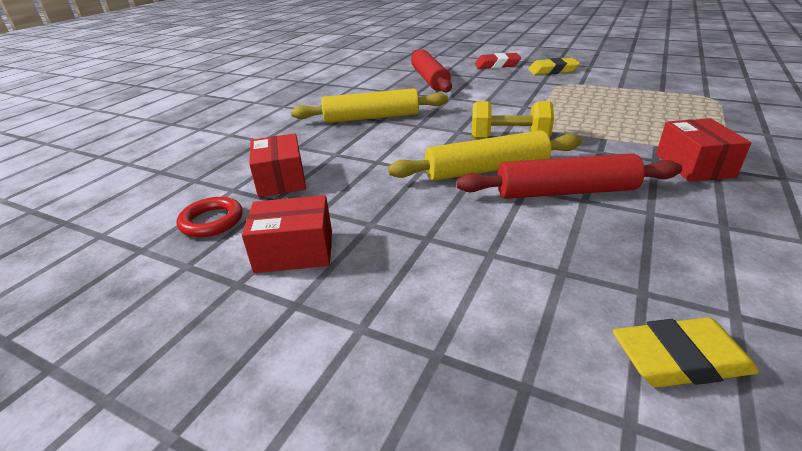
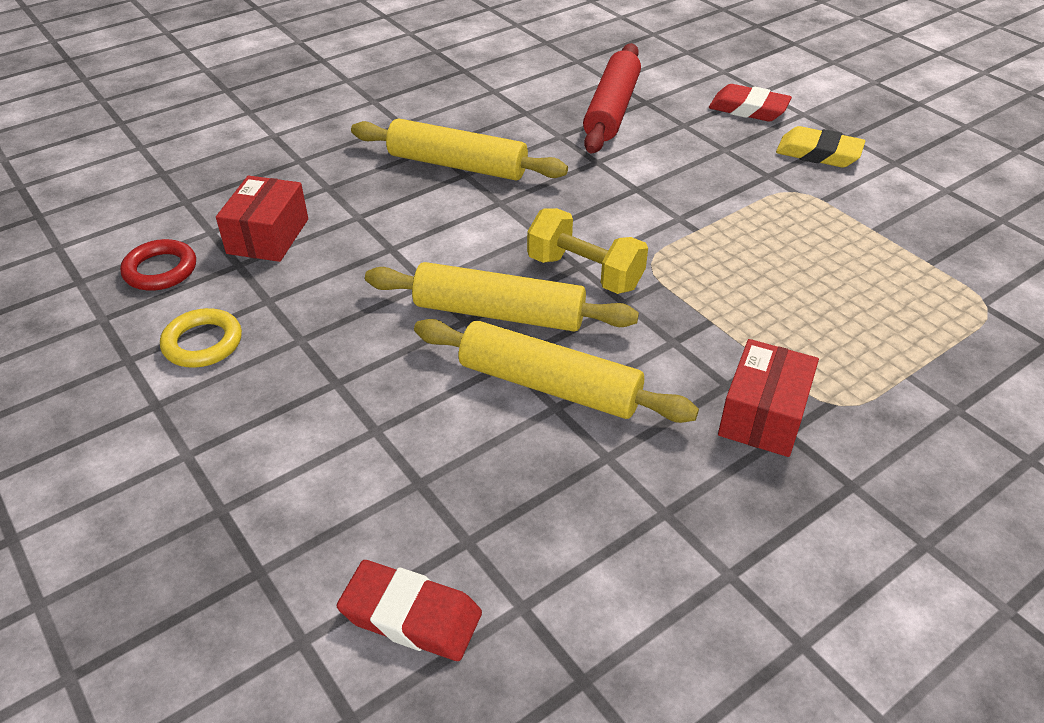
camera: 25 degrees right, 10 degrees up
(294, 251) = (203, 343): red box -> yellow ring
(565, 191) = (549, 385): red rolling pin -> yellow rolling pin
(679, 359) = (411, 616): yellow eraser -> red eraser

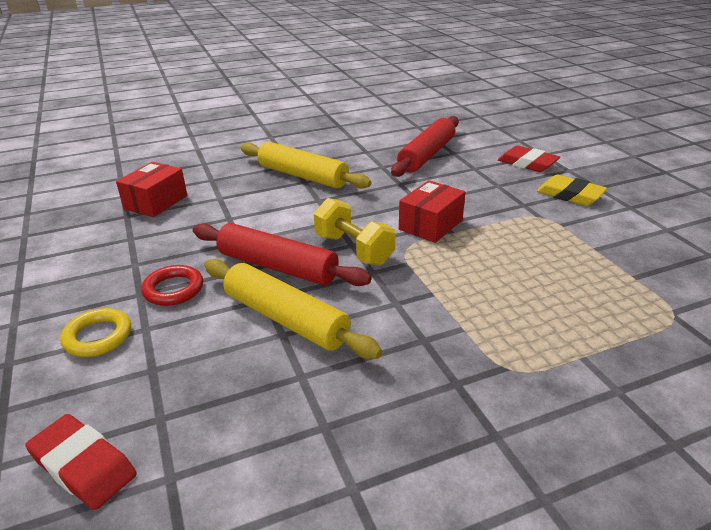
camera: 15 degrees right, 10 degrees down
(160, 270) = (78, 213): red ring -> red ring (173, 289)
(203, 343) = (72, 257): yellow ring -> yellow ring (98, 336)
(499, 313) = (278, 266): yellow rolling pin -> red rolling pin
(763, 415) = (442, 367): red box -> red box (430, 225)

